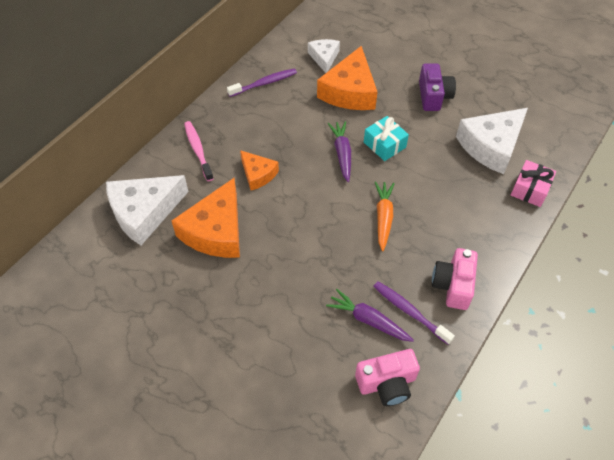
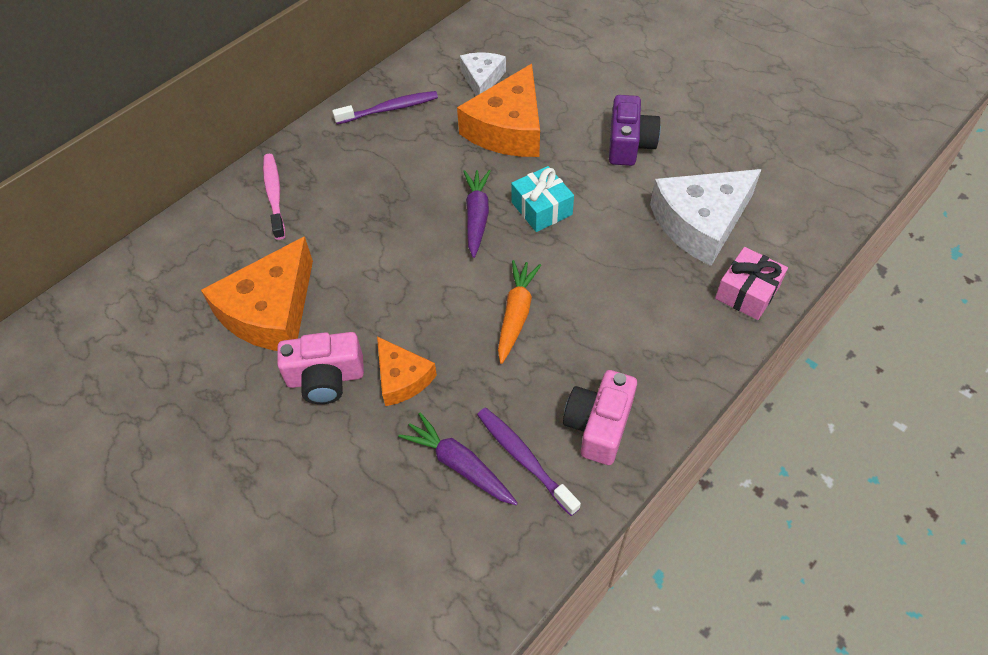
camera: 10 degrees right, 0 degrees up
(144, 212) = (178, 276): white cheese -> none
(258, 174) = (349, 236): orange cheese -> orange cheese (402, 378)
(387, 383) = (465, 564): pink camera -> pink camera (325, 378)

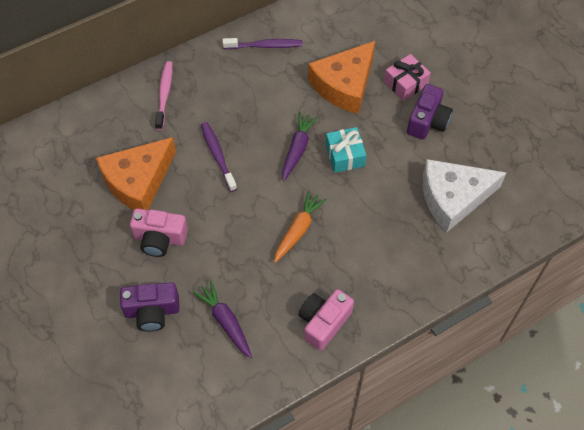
camera: 15 degrees right, 5 degrees up
(346, 482) = (152, 311): none -> purple camera
(402, 378) = (208, 253): orange cheese -> none
(482, 79) = (340, 38): white cheese -> none
(524, 459) = (268, 330): purple toothbrush -> purple toothbrush (218, 156)
(747, 292) = (463, 259): pink gift -> pink gift (405, 83)

